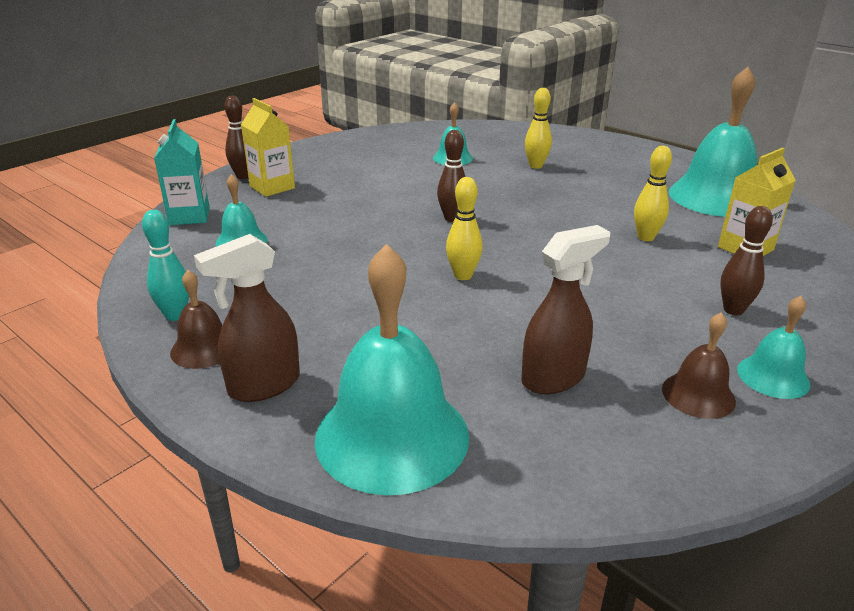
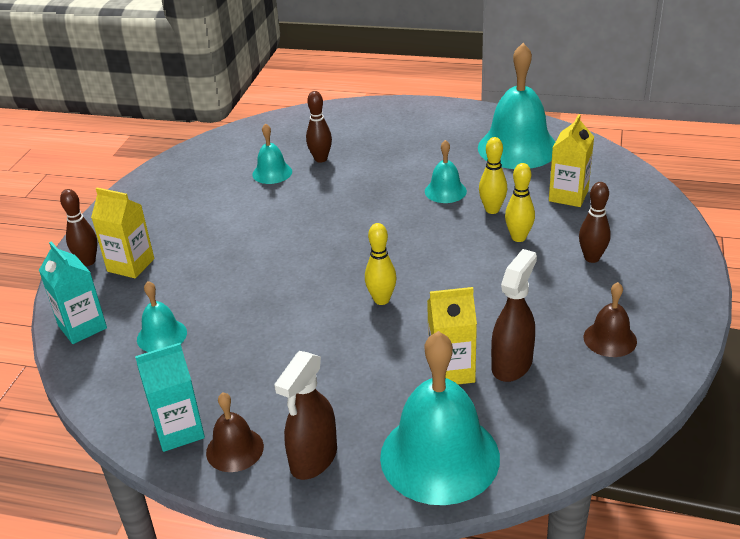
camera: 25 degrees left, 5 degrees up
(175, 315) = (179, 430): turquoise bowling pin -> turquoise carton
(452, 218) = (327, 244): brown bowling pin -> brown bowling pin (321, 159)
(479, 359) = (451, 371): none -> yellow carton
(536, 166) = (353, 159): yellow bowling pin -> yellow bowling pin (518, 237)
(773, 376) = (645, 305): turquoise bell -> turquoise bell (445, 191)

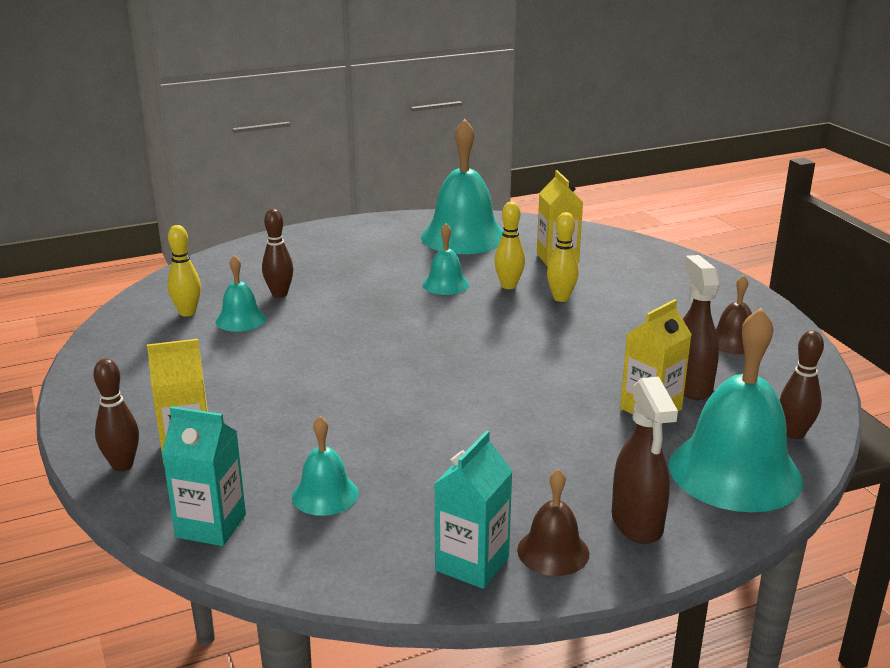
camera: 40 degrees left, 10 degrees down
(381, 300) = (511, 381): yellow bowling pin -> yellow bowling pin (187, 313)
(592, 258) = (639, 294): brown bowling pin -> brown bowling pin (794, 433)

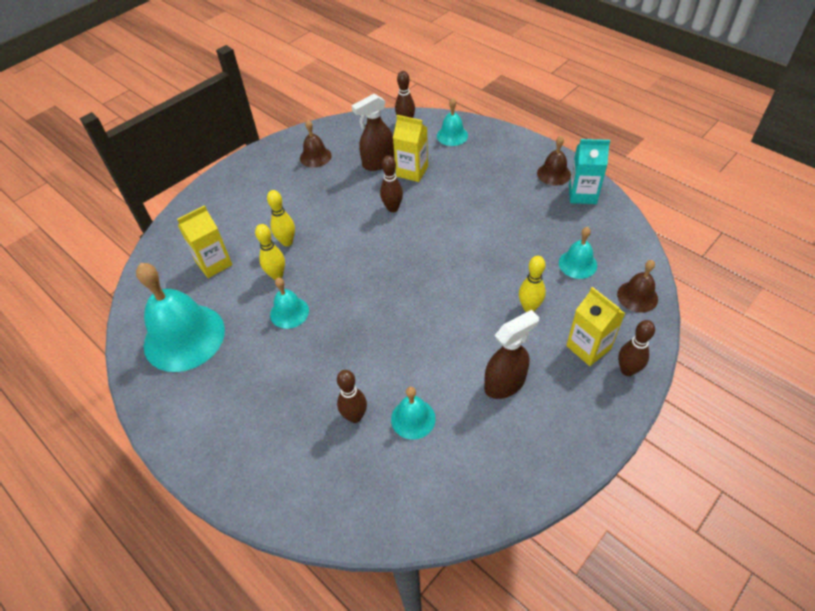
camera: 110 degrees left, 25 degrees up
(187, 313) = (421, 467): yellow bowling pin -> yellow bowling pin (529, 307)
(211, 526) = (637, 296): turquoise carton -> brown bell
(573, 375) = (392, 208): none -> brown bowling pin
(637, 523) = (514, 155): brown spray bottle -> brown spray bottle (505, 383)
(735, 472) = (452, 135): turquoise bell -> turquoise bell, size x0.49

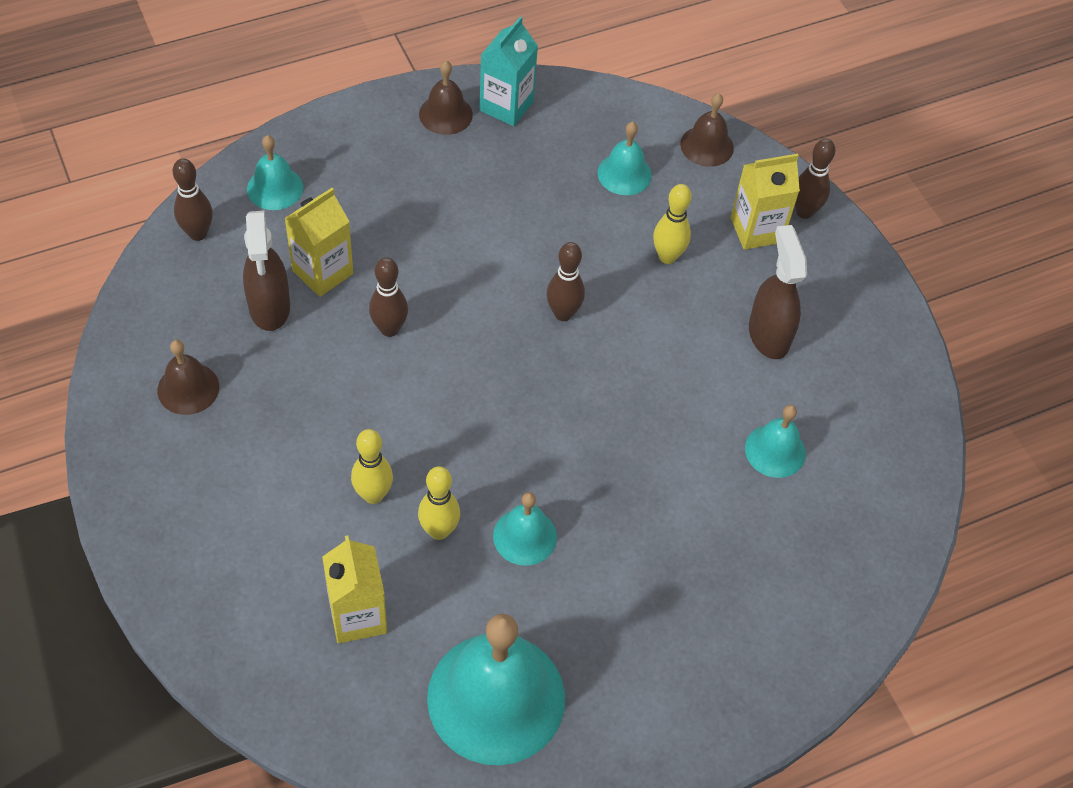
camera: 75 degrees left, 5 degrees up
(355, 416) = (743, 513): brown bowling pin -> brown bowling pin (563, 313)

